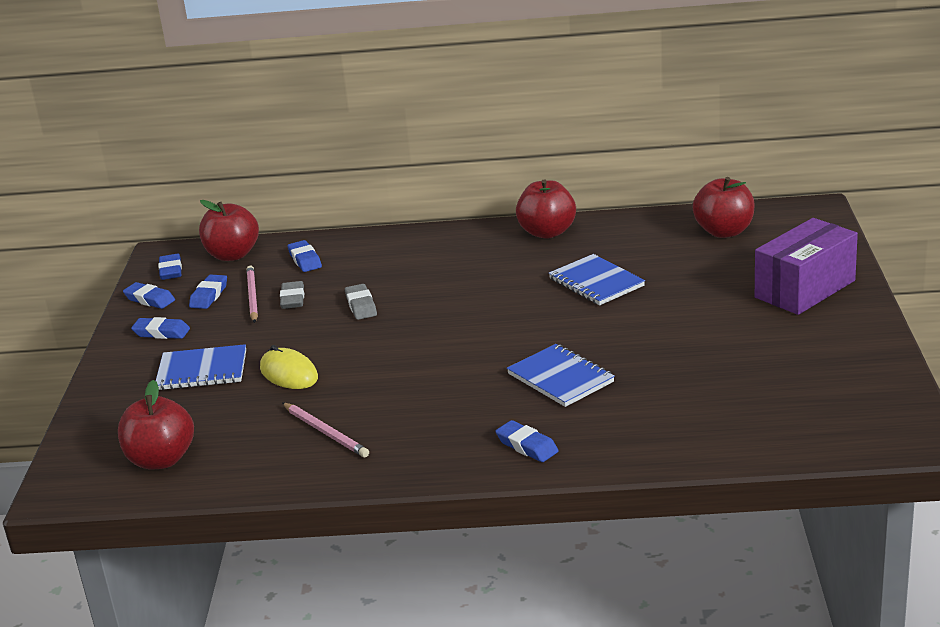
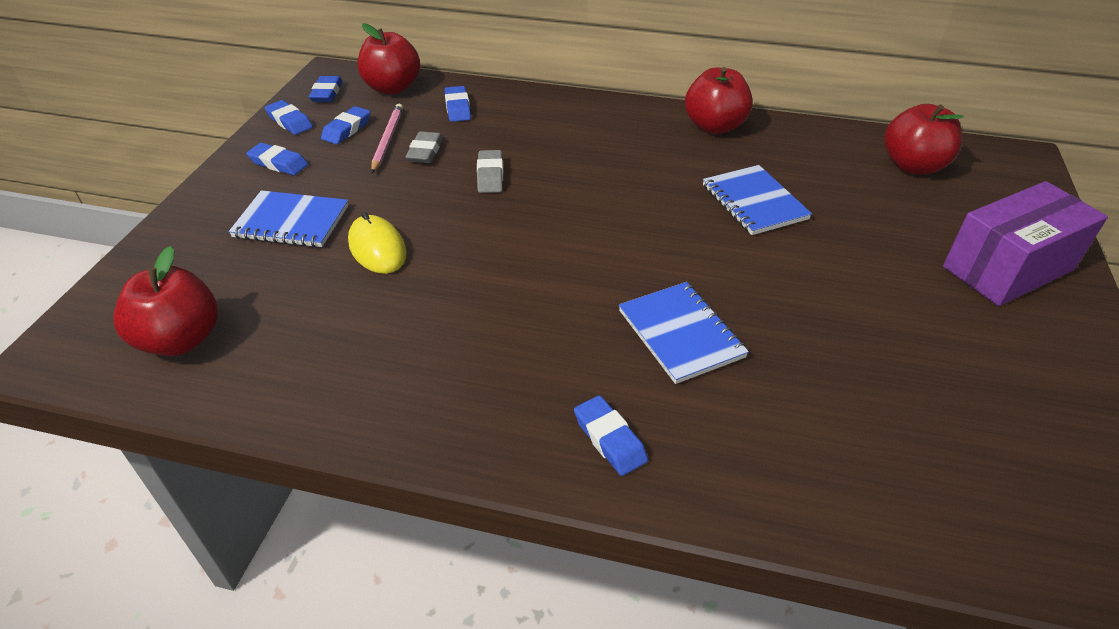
camera: 10 degrees right, 15 degrees up
(325, 432) = (378, 347): pink pencil -> none

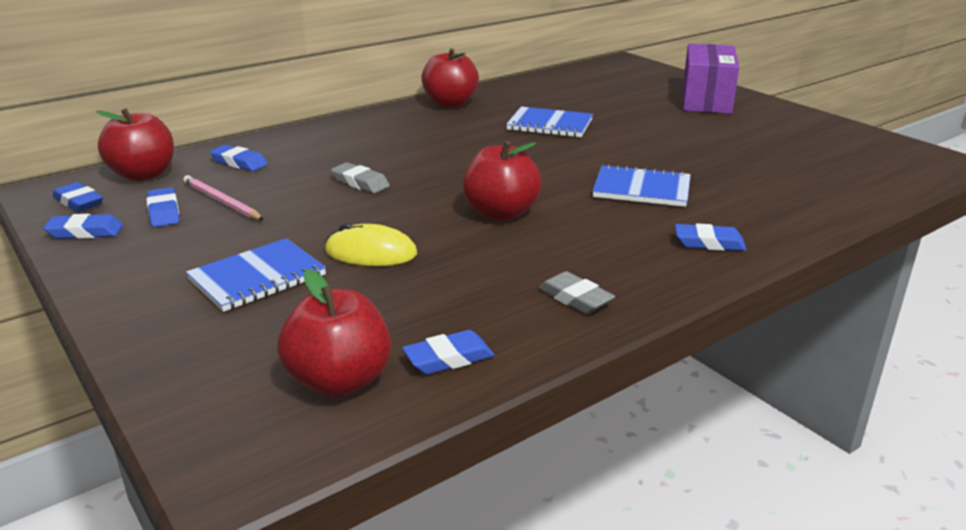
camera: 50 degrees left, 15 degrees down
(278, 163) = (147, 257): blue eraser -> blue eraser (448, 358)
(425, 152) = (274, 194): grey eraser -> grey eraser (575, 298)
(913, 166) = (588, 81): red apple -> red apple (501, 213)

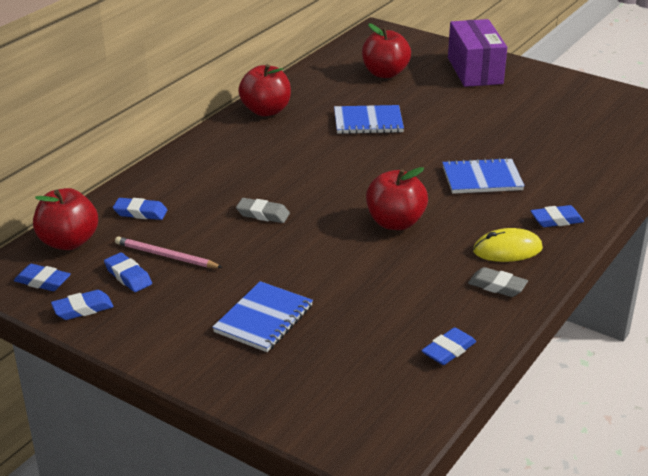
camera: 20 degrees left, 5 degrees up
(339, 381) = (392, 383): red apple -> red apple (385, 73)
(371, 252) = (328, 279): yellow mouse -> yellow mouse (507, 249)

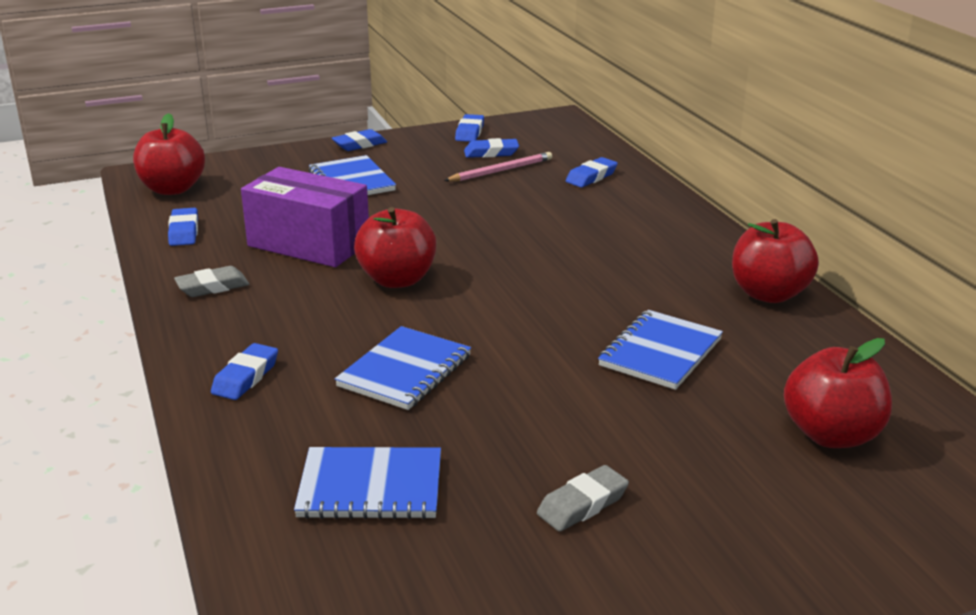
camera: 125 degrees right, 5 degrees down
(42, 281) = (528, 128): blue eraser -> blue eraser (359, 145)
(68, 242) = (577, 144): red apple -> red apple (172, 189)
(263, 214) = (512, 223): grey eraser -> grey eraser (582, 504)
(474, 70) = (770, 545): purple box -> purple box (309, 244)
(507, 249) = (251, 319): yellow mouse -> none
(570, 150) = (370, 487): none -> blue notebook

